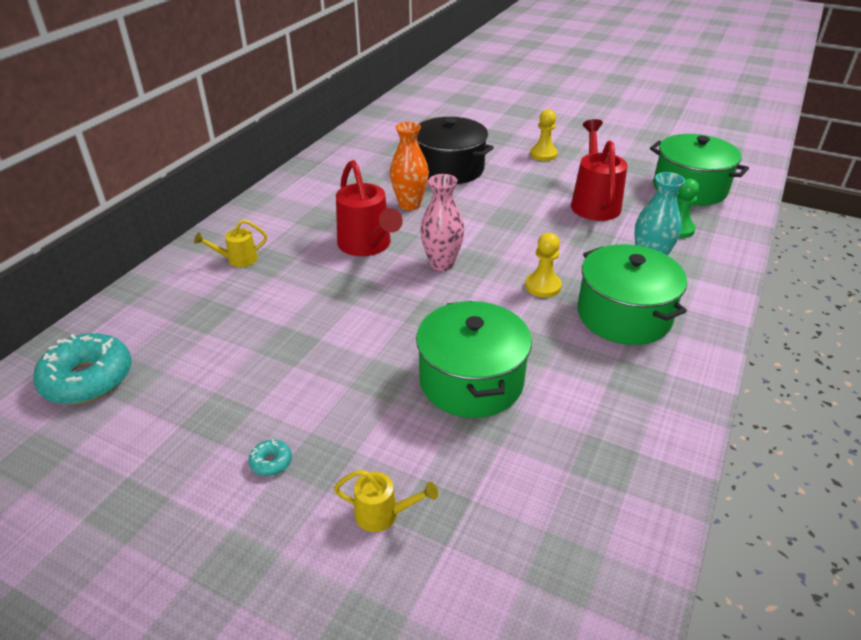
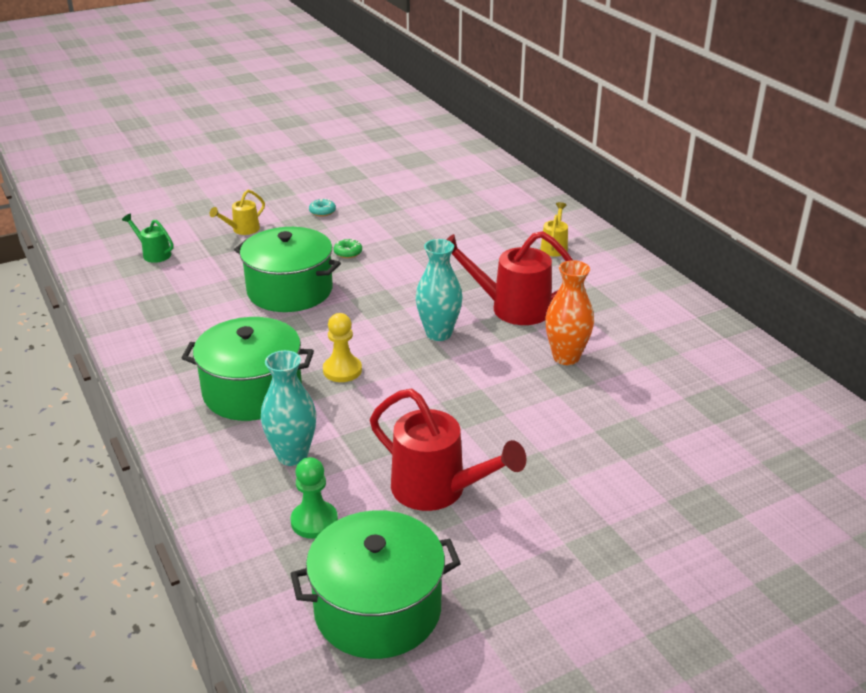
camera: 125 degrees right, 5 degrees down
(88, 379) = (466, 178): turquoise donut -> none
(358, 381) = (348, 253): none -> green donut
(441, 264) = (438, 333): pink vase -> turquoise vase
(449, 169) = (630, 419): black pot -> none
(527, 568) = (153, 254): none -> green watering can
(543, 154) = (605, 522): yellow pawn -> none

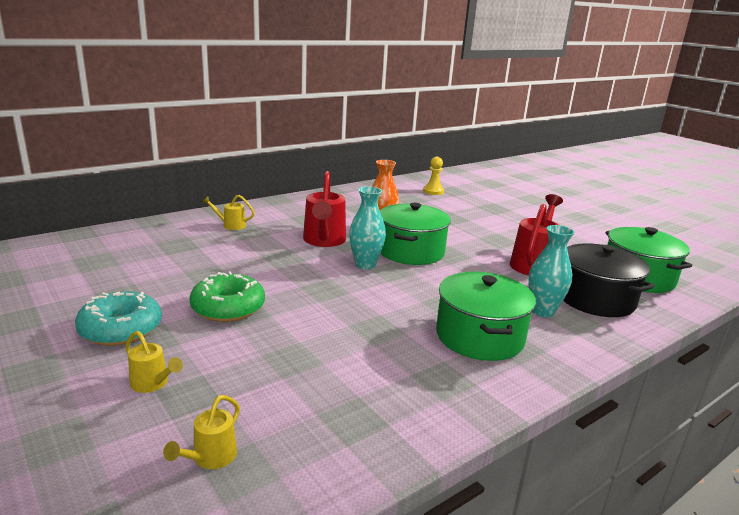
camera: 100 degrees left, 10 degrees down
(153, 254) = (210, 458): green watering can -> yellow watering can
(290, 290) = (306, 334): green pot -> green pot (410, 251)
(314, 521) = (595, 299): green pawn -> black pot
(322, 211) = (121, 329): turquoise donut -> turquoise donut, size x2.39
(342, 370) = (430, 299): yellow pawn -> yellow pawn (433, 191)
(348, 253) = (228, 307): green donut -> green donut, size x2.39

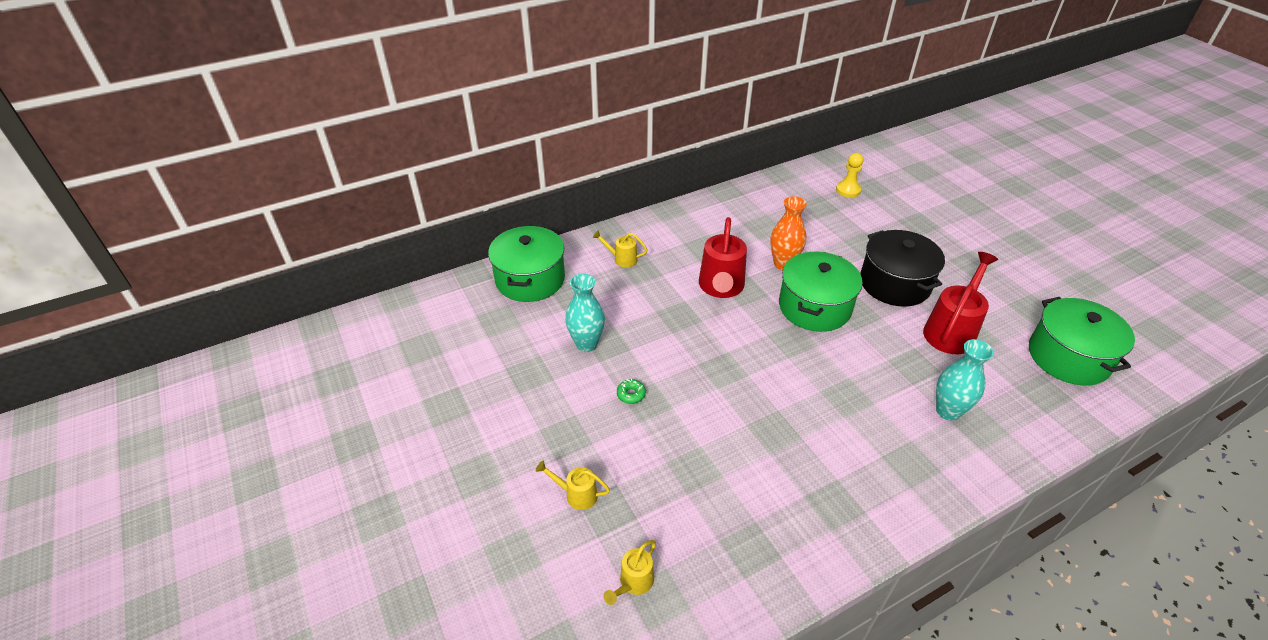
camera: 10 degrees right, 20 degrees up
(121, 329) = (538, 421): turquoise donut -> none
(153, 384) = (576, 494): yellow watering can -> yellow watering can turned 150 degrees clockwise
(228, 307) = (631, 394): green donut -> green donut, size x0.42
(365, 265) = (764, 329): turquoise vase -> turquoise vase (586, 344)
(479, 336) = (876, 446): green pot -> green pot (530, 279)
(595, 299) = (1010, 393): black pot -> black pot (895, 283)

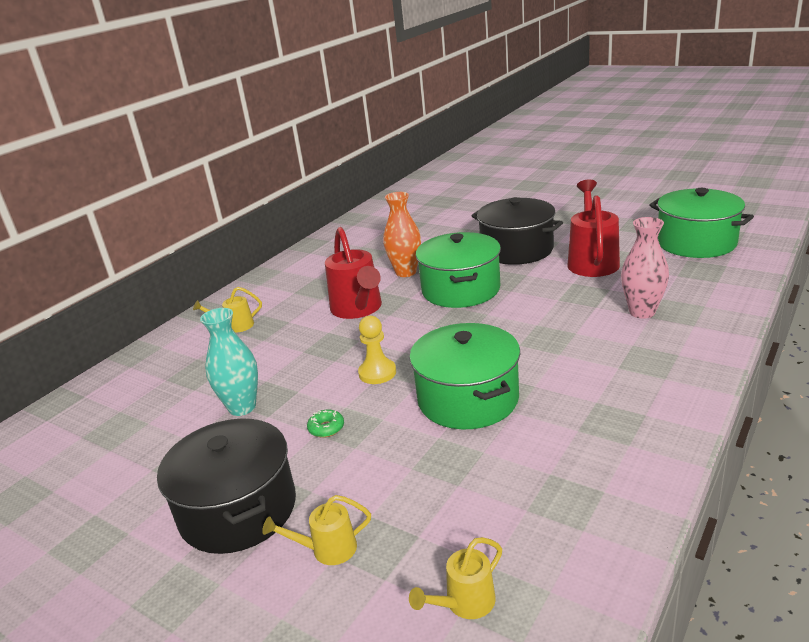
camera: 25 degrees left, 15 degrees down
(530, 279) = (134, 380): green pot -> green pot (468, 399)
(541, 431) = (238, 509): none -> black pot
(633, 583) = (464, 603): yellow watering can -> yellow watering can turned 45 degrees clockwise
(848, 190) = (422, 208): yellow pawn -> yellow pawn (377, 373)
(948, 411) = (642, 312): turquoise vase -> pink vase

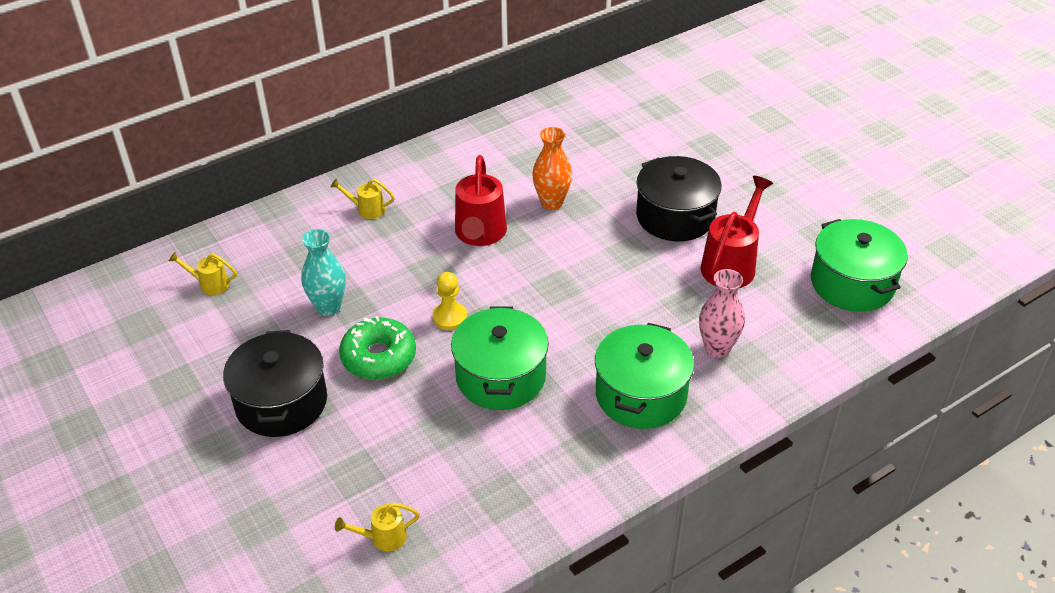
camera: 20 degrees right, 15 degrees up
(326, 428) = (379, 357): green donut -> green donut, size x2.39
(327, 549) = (322, 461): yellow watering can -> yellow watering can (210, 284)
(460, 289) = (584, 249): green pot -> green pot (641, 394)

